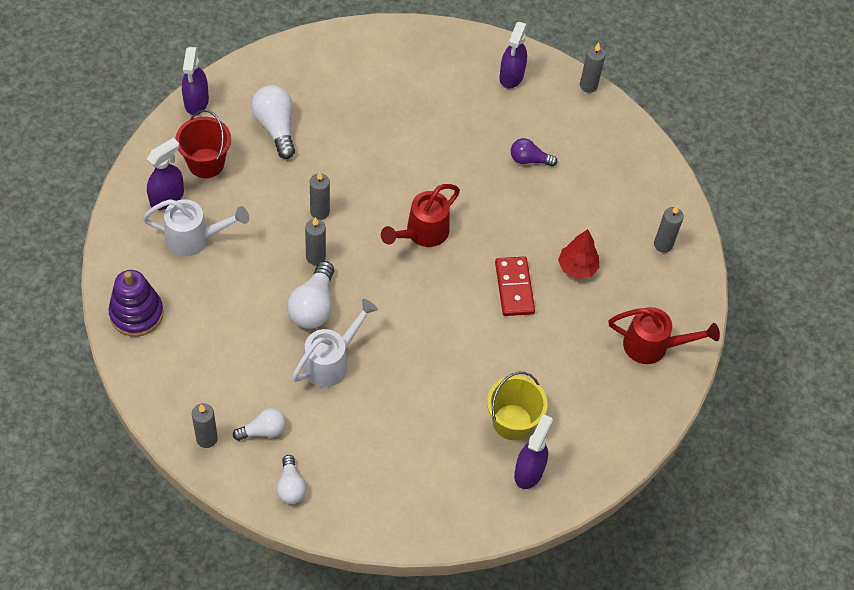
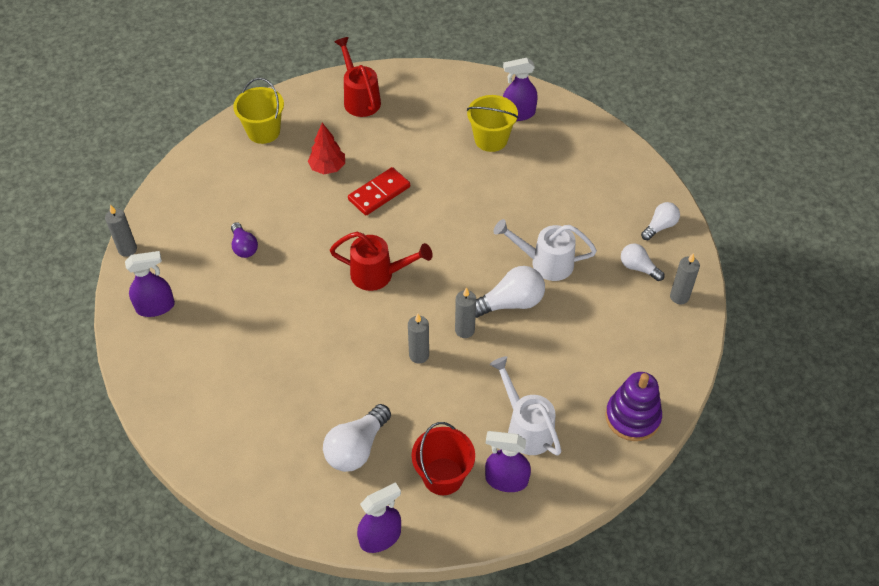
camera: 120 degrees left, 5 degrees down
(663, 244) = (263, 131): grey candle -> yellow bucket

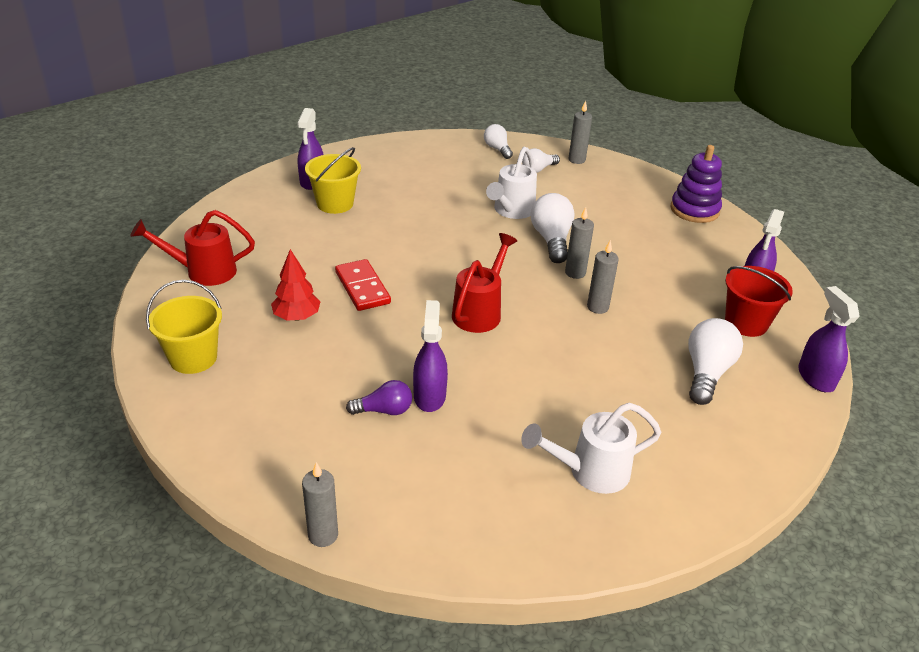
camera: 75 degrees left, 15 degrees down
(156, 307) = (447, 517): purple spray bottle -> purple spray bottle (429, 396)
(356, 448) = (706, 373): white light bulb -> white light bulb turned 120 degrees counterclockwise
(526, 427) = (697, 264): white watering can -> white watering can (590, 472)

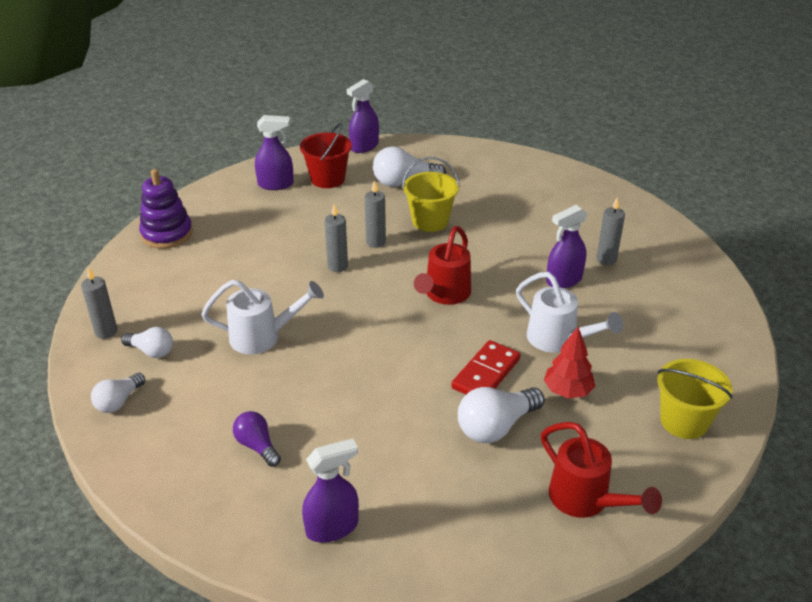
camera: 120 degrees left, 0 degrees up
(323, 535) = (717, 271): grey candle -> grey candle (606, 259)
(335, 204) = (364, 475): yellow bucket -> yellow bucket (430, 221)
(384, 410) = (602, 293): purple light bulb -> purple light bulb (257, 446)
(480, 312) = (444, 294): red watering can -> red watering can turned 60 degrees counterclockwise
(551, 240) = (296, 295): white light bulb -> white light bulb (496, 427)
(590, 472) = (546, 199): white watering can -> white watering can (558, 340)

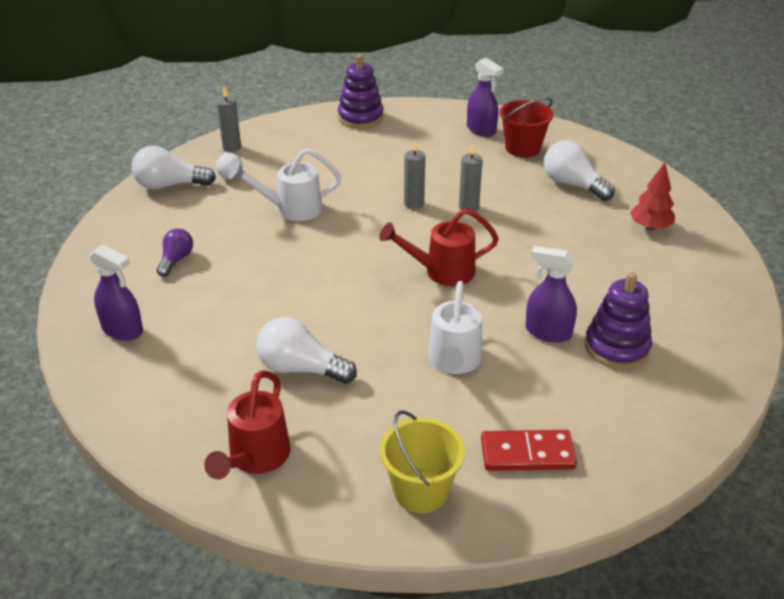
camera: 55 degrees right, 0 degrees up
(118, 401) = (170, 185): white light bulb -> white light bulb, size x1.61
(262, 337) = (292, 209): white watering can -> white watering can turned 120 degrees clockwise
(364, 146) = (595, 143): purple spray bottle -> none
(430, 221) = (535, 221): yellow bucket -> none
(486, 373) = (362, 336): red domino -> red domino (527, 453)
(567, 391) = (387, 394): red tree -> red tree (650, 227)
(606, 259) = (616, 347): grey candle -> purple stacking toy

